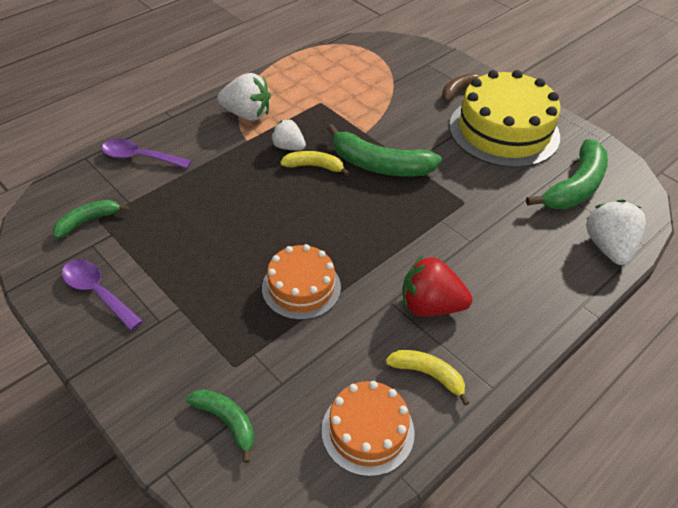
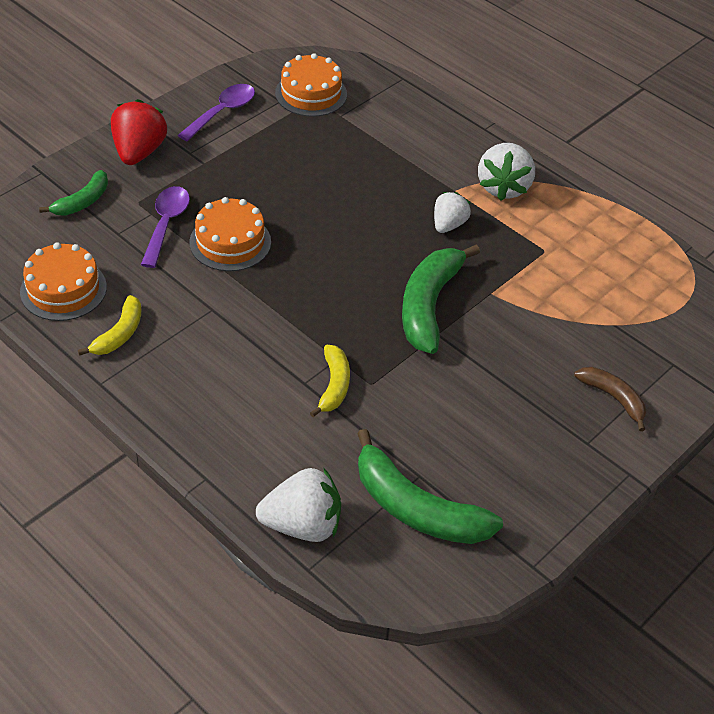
camera: 85 degrees right, 0 degrees up
(88, 221) = (311, 93): green banana -> orange cake
(140, 157) = (409, 114): purple spoon -> purple spoon (166, 224)
(314, 166) = (417, 247): yellow banana -> yellow banana (334, 385)
(430, 305) = (206, 341): red strawberry -> red strawberry (139, 152)
(504, 131) = (527, 441): yellow cake -> none

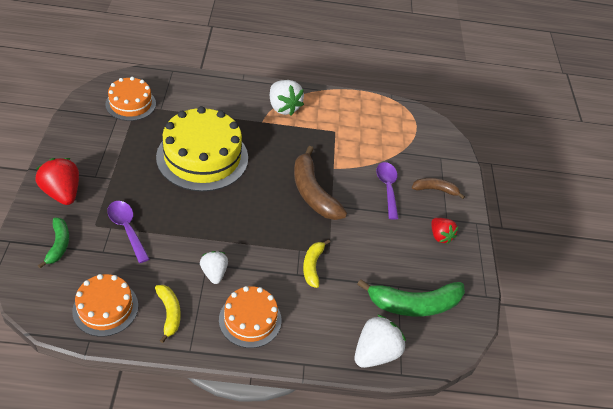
camera: 45 degrees left, 0 degrees up
(222, 112) = (89, 141): purple spoon -> purple spoon (387, 188)
(230, 242) = (175, 218): orange cake -> orange cake (250, 319)
(332, 193) = (202, 157): none -> yellow cake
(334, 385) = (312, 266): yellow banana -> yellow banana turned 135 degrees counterclockwise
(429, 305) = (313, 192): green banana -> brown banana
(448, 225) = (278, 142): white strawberry -> white strawberry (214, 273)
(551, 456) = (440, 236): none -> red strawberry

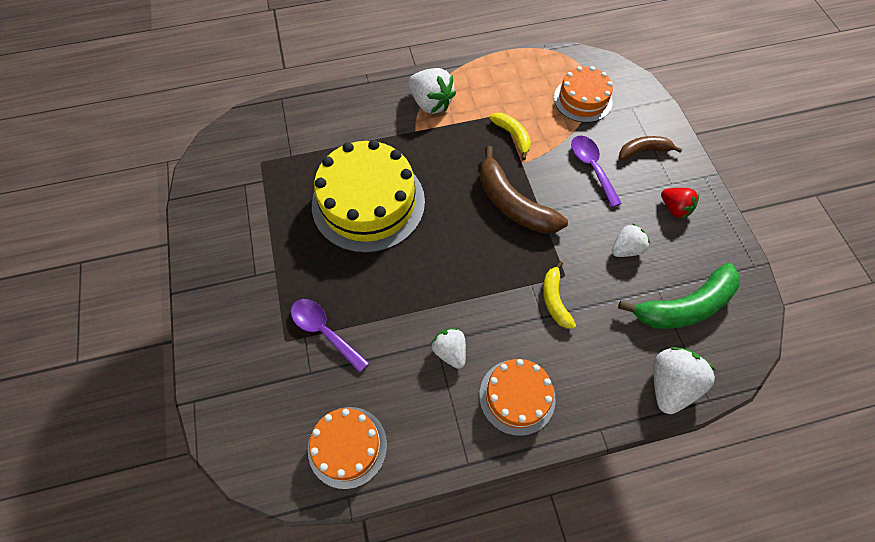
camera: 10 degrees left, 15 degrees up
(58, 245) = (254, 384): green banana -> none
(62, 193) = (226, 312): red strawberry -> none
(130, 104) = (252, 161): orange cake -> orange cake (583, 99)
(169, 313) = (423, 424): yellow banana -> yellow banana (512, 136)
(387, 250) = (626, 249): none -> white strawberry

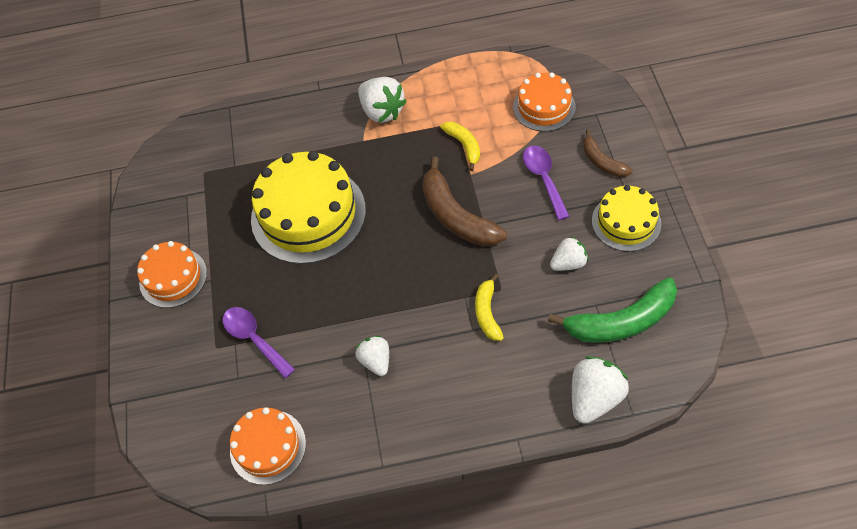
camera: 10 degrees right, 5 degrees down
(517, 396) = (437, 405): orange cake -> orange cake (173, 277)
(644, 151) = (602, 161): brown banana -> brown banana turned 120 degrees counterclockwise
(674, 208) = (626, 222): red strawberry -> yellow cake

